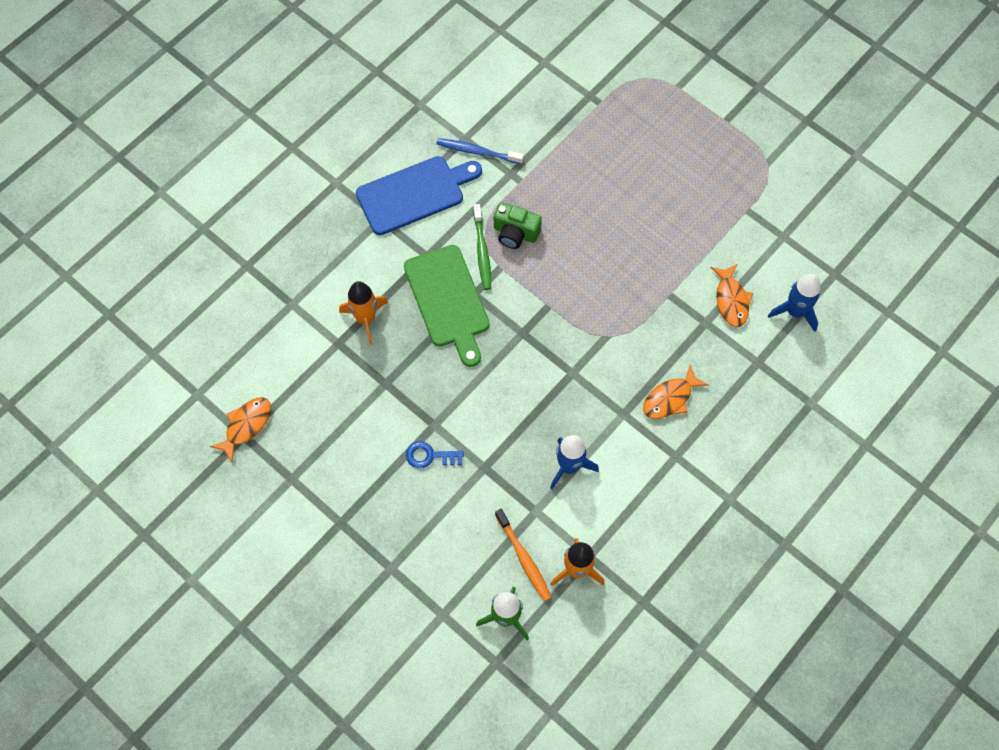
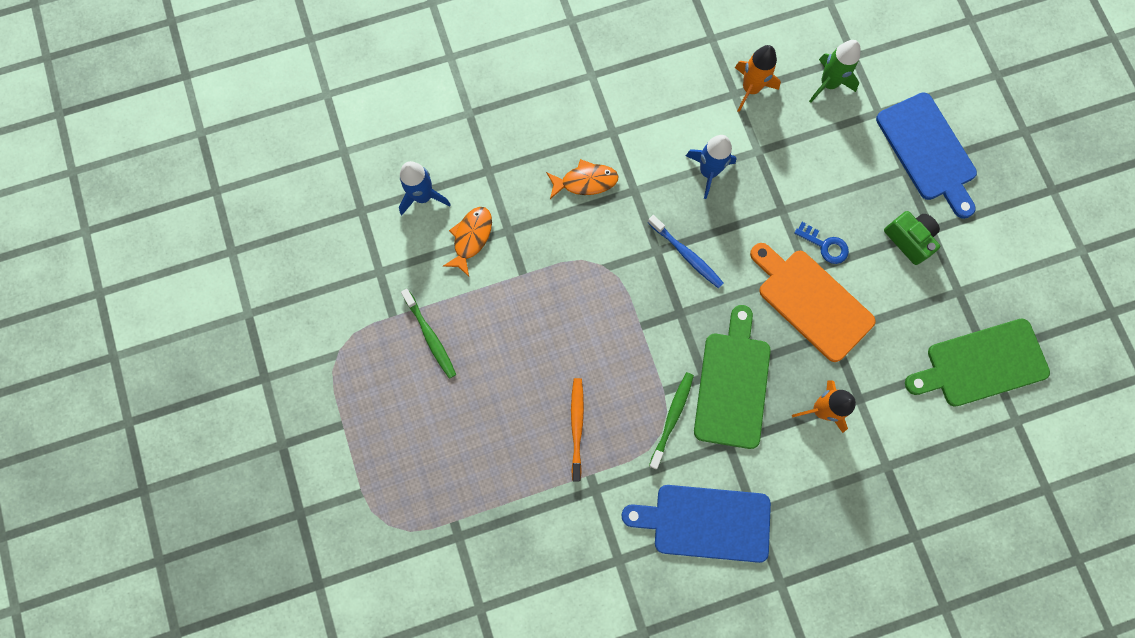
camera: 150 degrees left, 10 degrees up
(246, 426) = (981, 364): orange fish -> green cutting board
(377, 600) = (928, 151): none -> blue cutting board
(417, 401) = (811, 301): none -> orange cutting board
(477, 152) = (614, 535): blue toothbrush -> blue toothbrush (686, 255)
(515, 233) = (629, 419): green camera -> green camera (909, 239)
(523, 558) = (789, 120): orange toothbrush -> orange toothbrush (577, 426)
(707, 211) = (430, 336): none -> green toothbrush

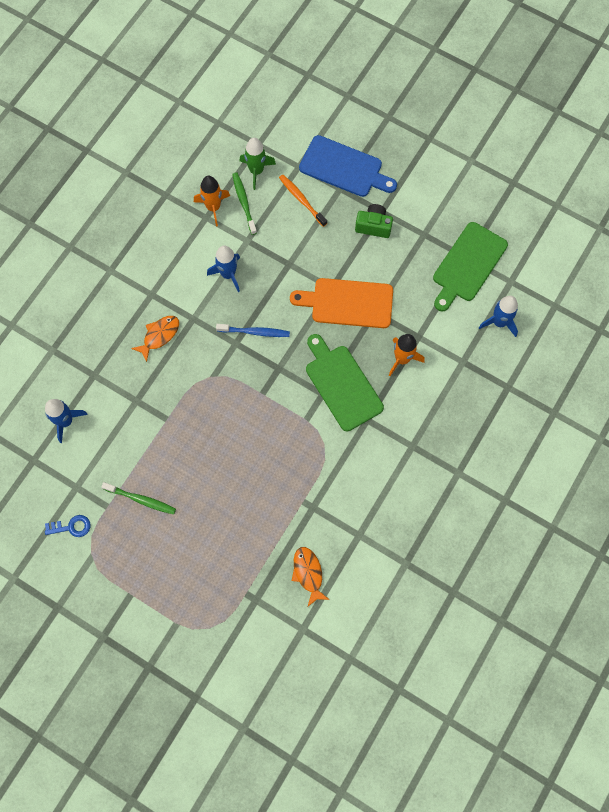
camera: 40 degrees left, 5 degrees down
(471, 238) = (117, 422): orange fish -> orange fish (308, 573)
(577, 426) = (272, 480): orange toothbrush -> orange toothbrush (301, 200)
(672, 418) = (323, 431): green toothbrush -> green toothbrush (244, 202)
(705, 522) = (390, 473): blue cutting board -> none
(825, 245) = (330, 265): blue key -> blue key (71, 527)
(965, 456) = (499, 322): none -> blue rocket

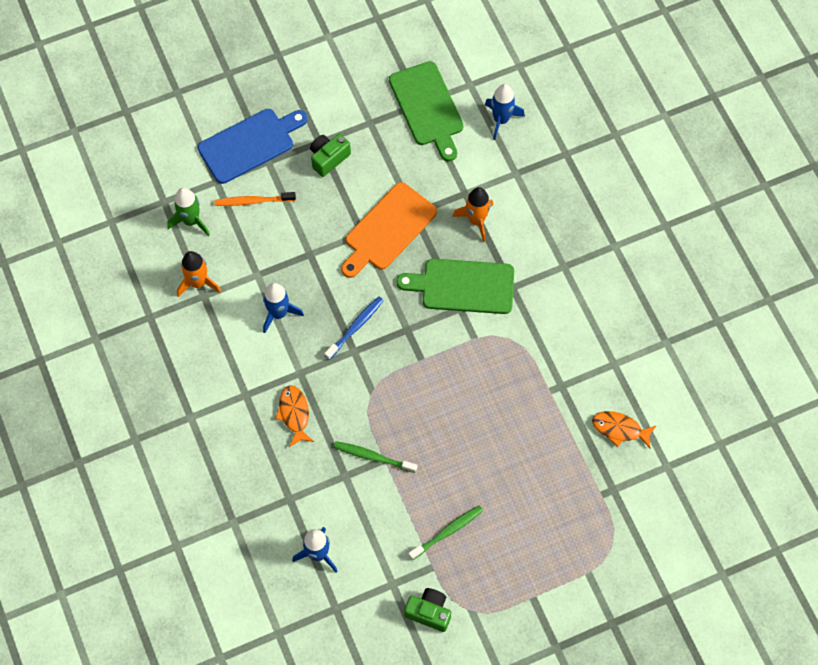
camera: 55 degrees left, 5 degrees down
(71, 527) = (429, 612): blue key -> green camera
(244, 202) = (215, 252): green toothbrush -> green toothbrush (373, 457)

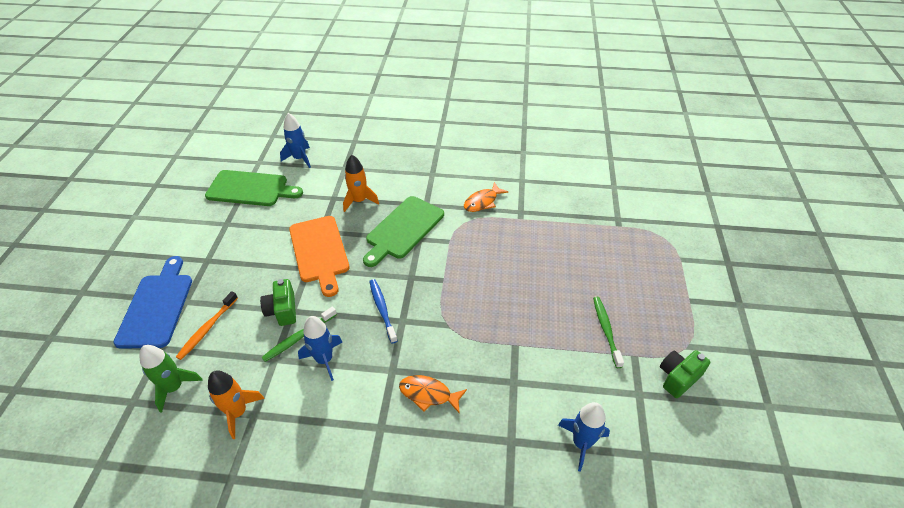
camera: 60 degrees left, 20 degrees down
(328, 158) = (226, 260): green camera -> green camera (282, 310)
(373, 457) = (508, 351): green toothbrush -> green toothbrush (298, 337)
(619, 429) = (573, 197): orange fish -> orange fish (482, 202)

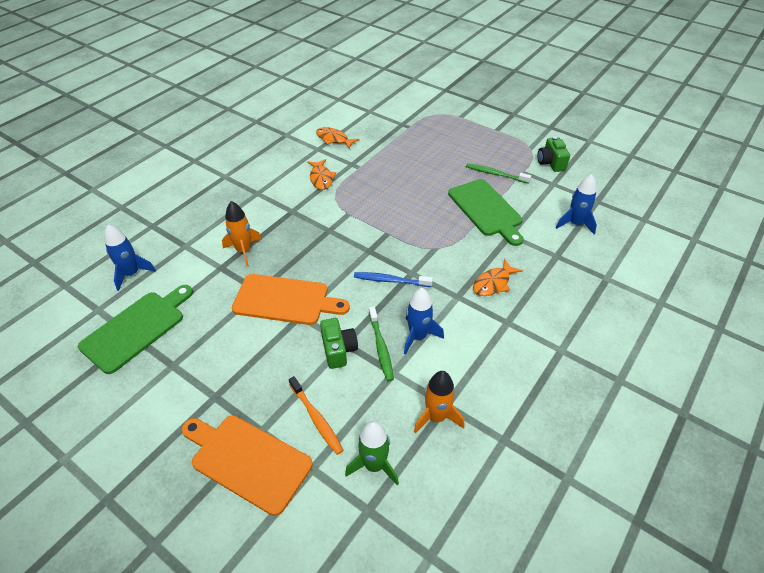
camera: 60 degrees left, 0 degrees up
(157, 307) = (247, 460): blue cutting board -> orange cutting board
(282, 310) = (338, 350): green camera -> green camera turned 120 degrees counterclockwise
(403, 229) = (309, 235): green cutting board -> green cutting board (486, 210)
(545, 184) = (334, 139): none -> orange fish

